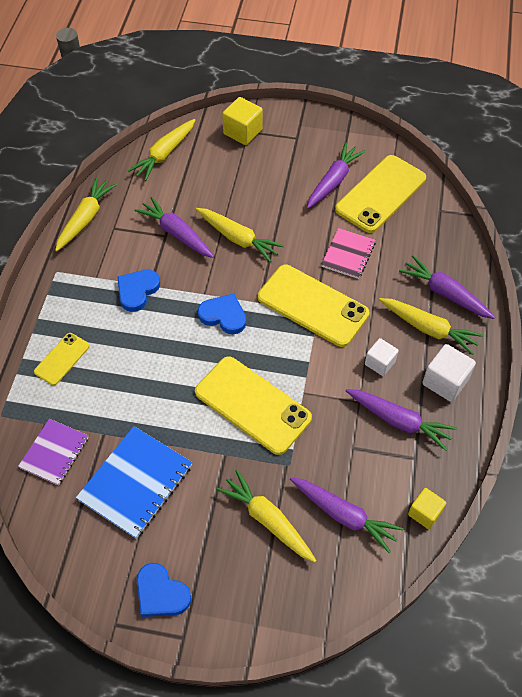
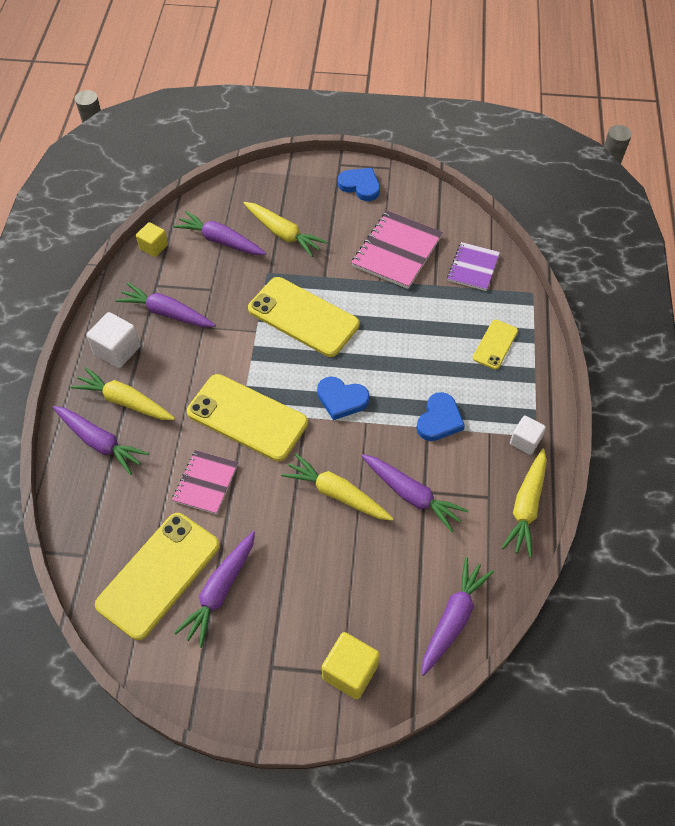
camera: 175 degrees right, 0 degrees up
(135, 482) = (397, 251): blue notebook -> pink notebook
(164, 154) = (453, 618): yellow carrot -> purple carrot
(380, 363) = (180, 363): white cube -> white cube (525, 441)

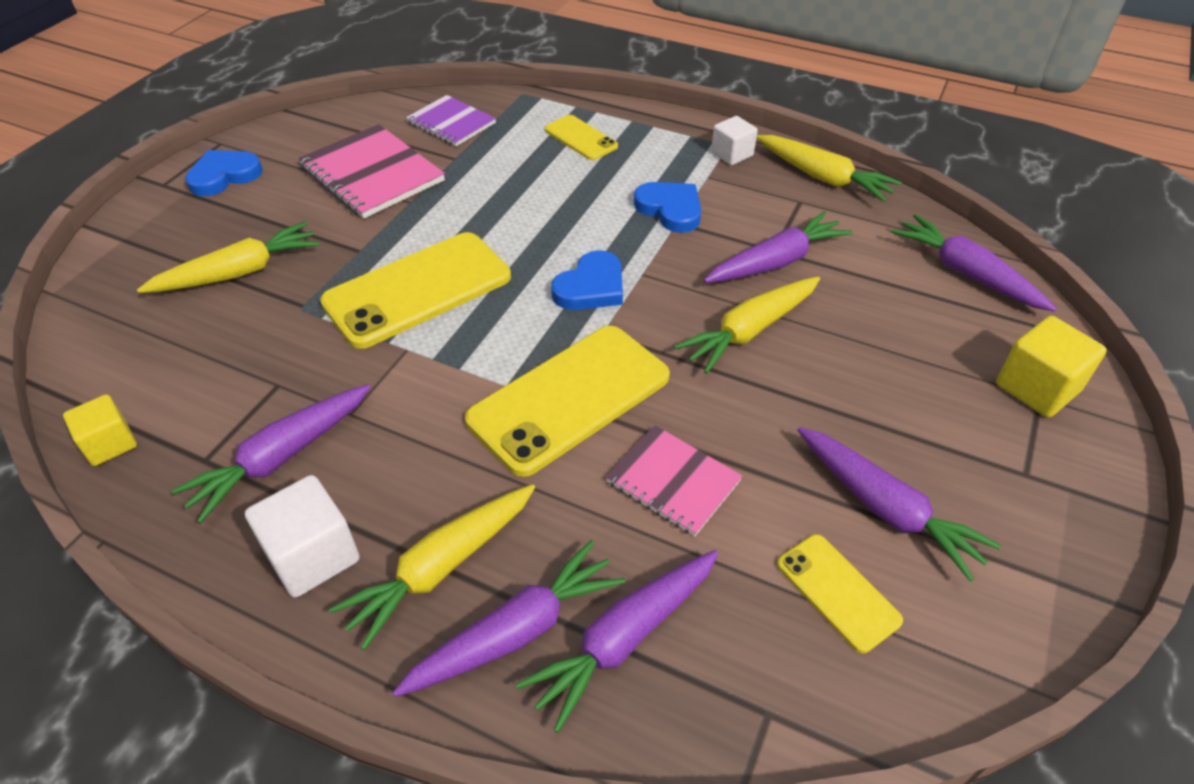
camera: 70 degrees left, 10 degrees down
(158, 575) = (837, 592): yellow phone -> yellow phone, size x0.52
(220, 241) = (183, 348): purple carrot -> purple carrot (624, 639)

